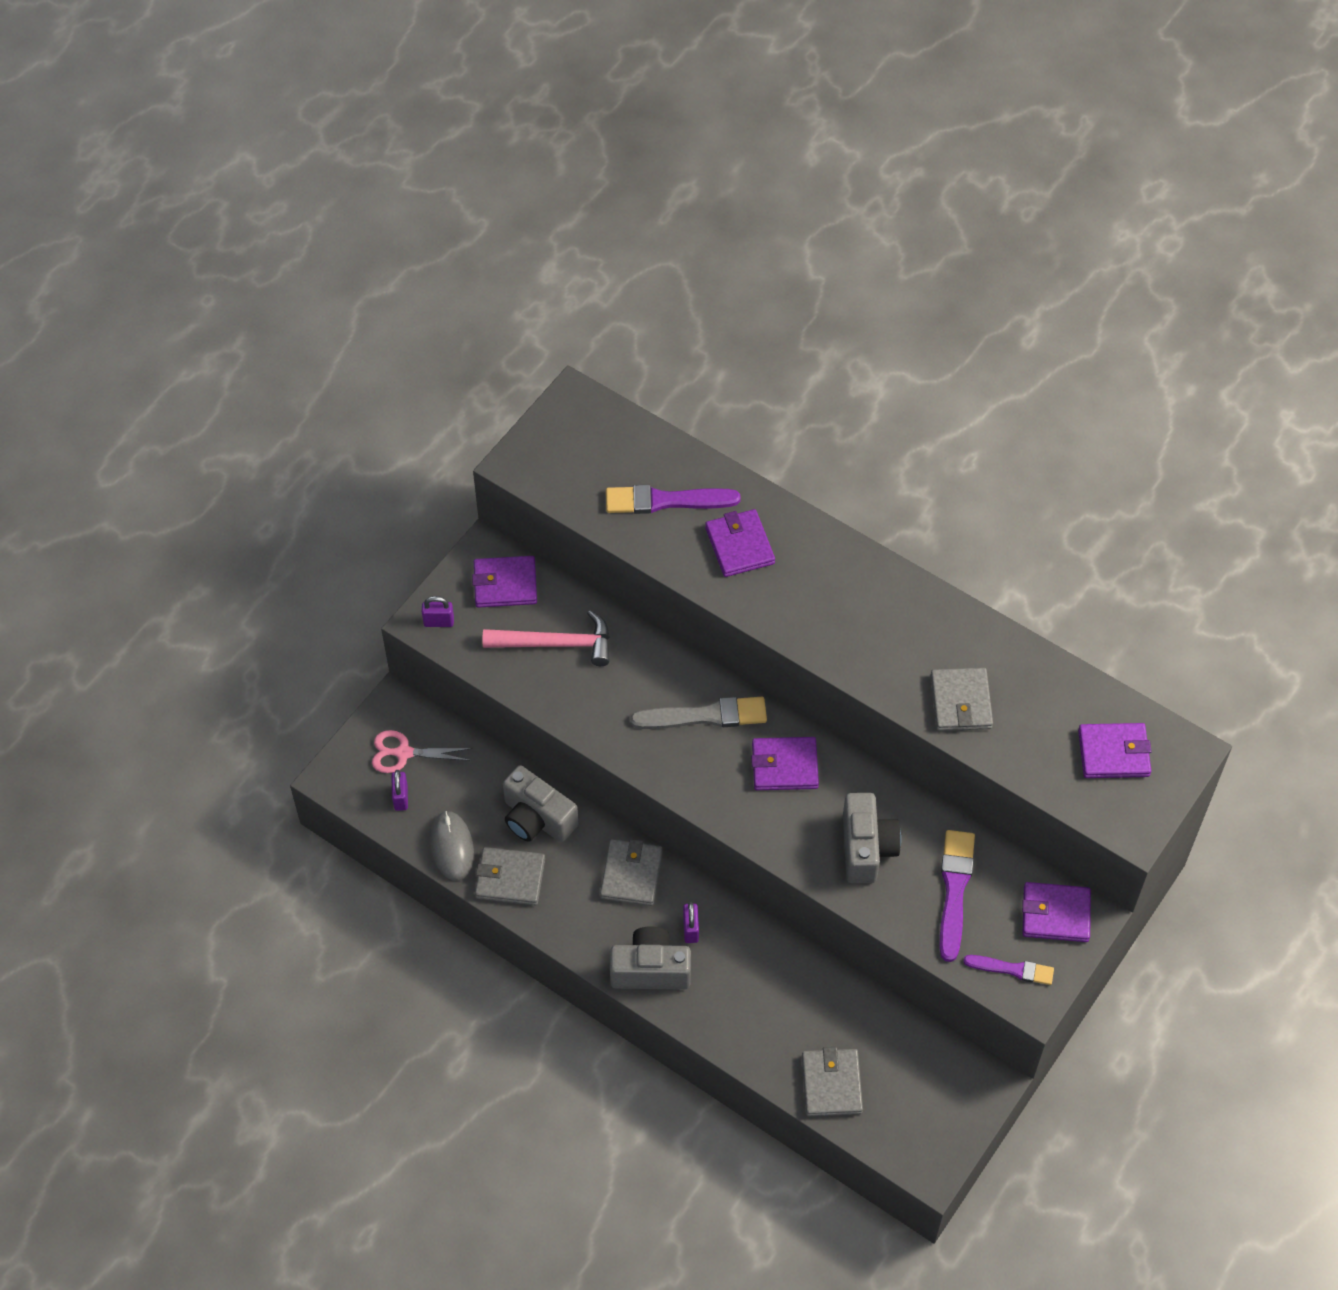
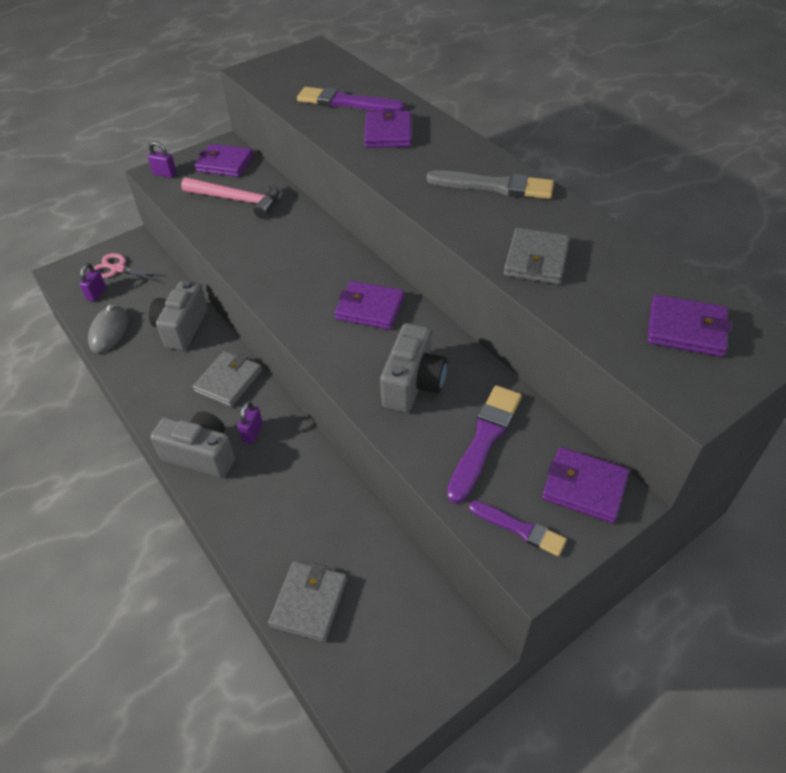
camera: 20 degrees right, 10 degrees down
(510, 878) = (136, 361): grey wallet -> none
(537, 818) = (182, 328): grey camera -> grey camera turned 45 degrees clockwise
(704, 716) = (322, 262): grey brush -> grey brush (494, 186)

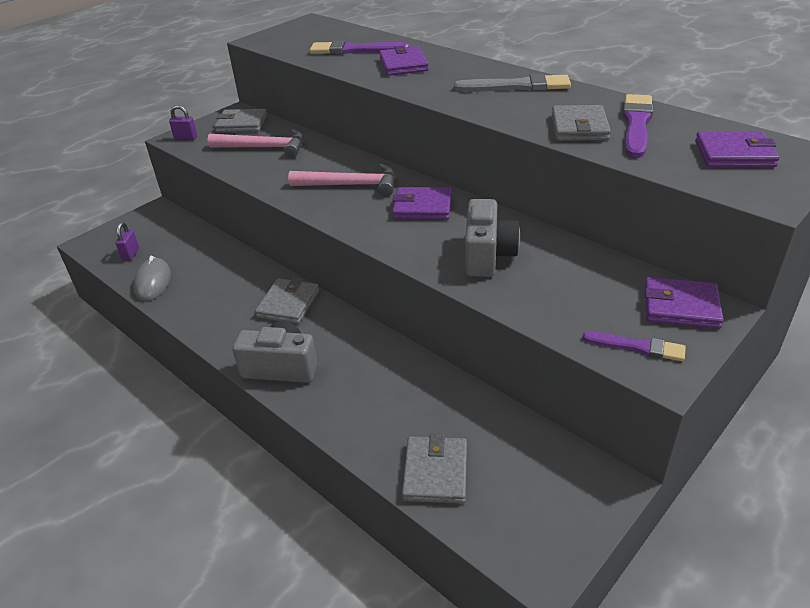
camera: 10 degrees left, 10 degrees down
(118, 269) = (147, 232): pink scissors -> none
(182, 328) = (227, 269): grey camera -> none
(225, 163) = (241, 124): purple wallet -> grey wallet
(252, 433) = (327, 341): purple padlock -> none
(308, 266) = (351, 185): none -> pink hammer
(484, 439) = (573, 286): purple brush -> purple brush (636, 124)

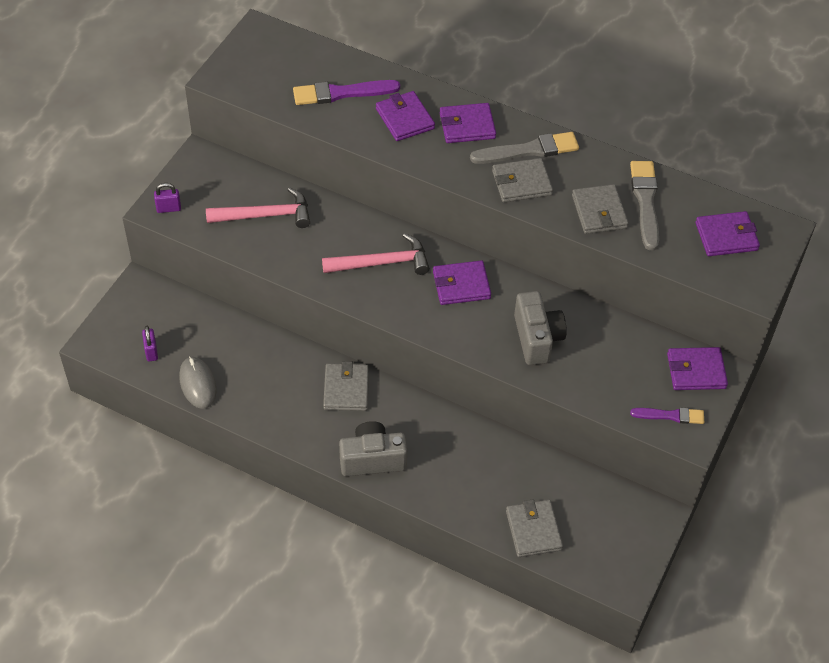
camera: 20 degrees left, 15 degrees up
(241, 124) = (219, 177): grey wallet -> grey wallet (521, 183)
(461, 71) = (467, 126): none -> purple wallet
(636, 124) = (645, 202): purple brush -> grey brush

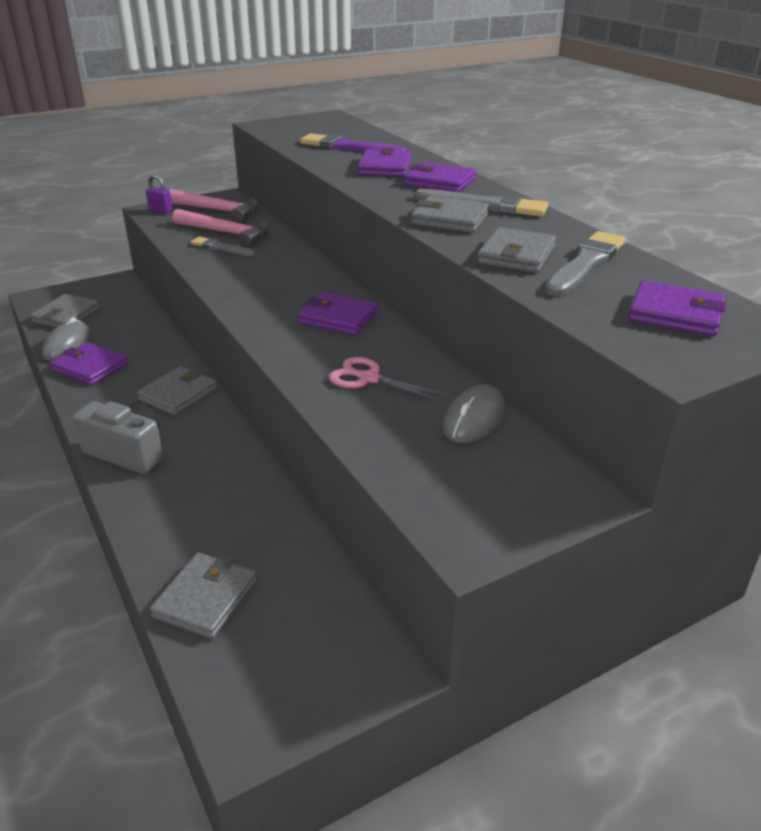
camera: 35 degrees right, 20 degrees down
(151, 352) = (66, 315): purple padlock -> grey wallet
(285, 239) = (221, 248): none -> grey brush
(382, 263) = (282, 283): pink hammer -> pink hammer (218, 210)
(537, 338) = (368, 378): grey camera -> pink scissors
(624, 341) = (474, 418): none -> grey mouse
(670, 416) = (461, 510): purple brush -> none
(696, 371) = (547, 480): purple wallet -> purple wallet (90, 367)

